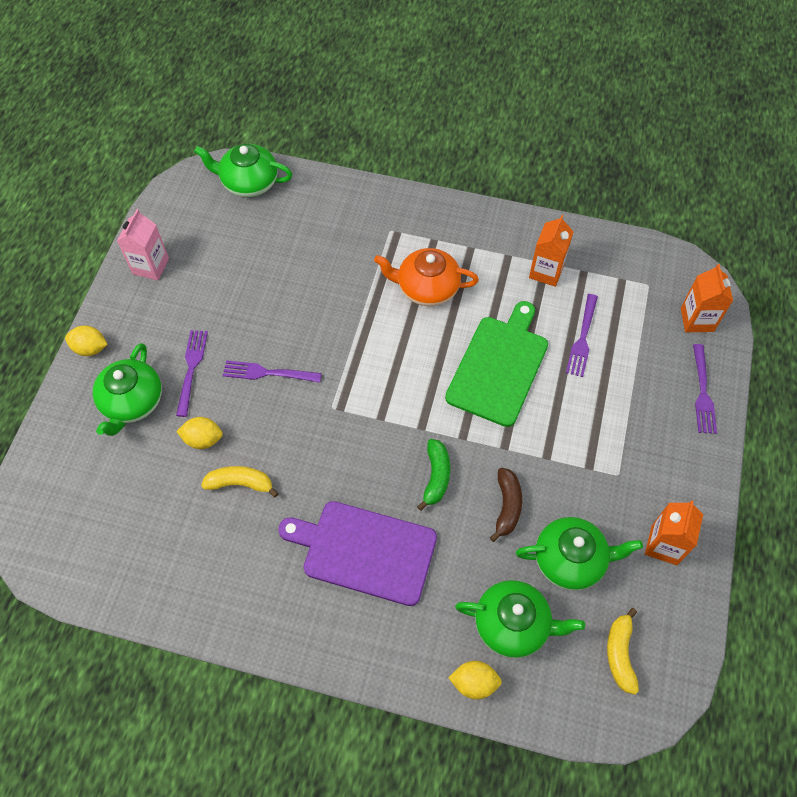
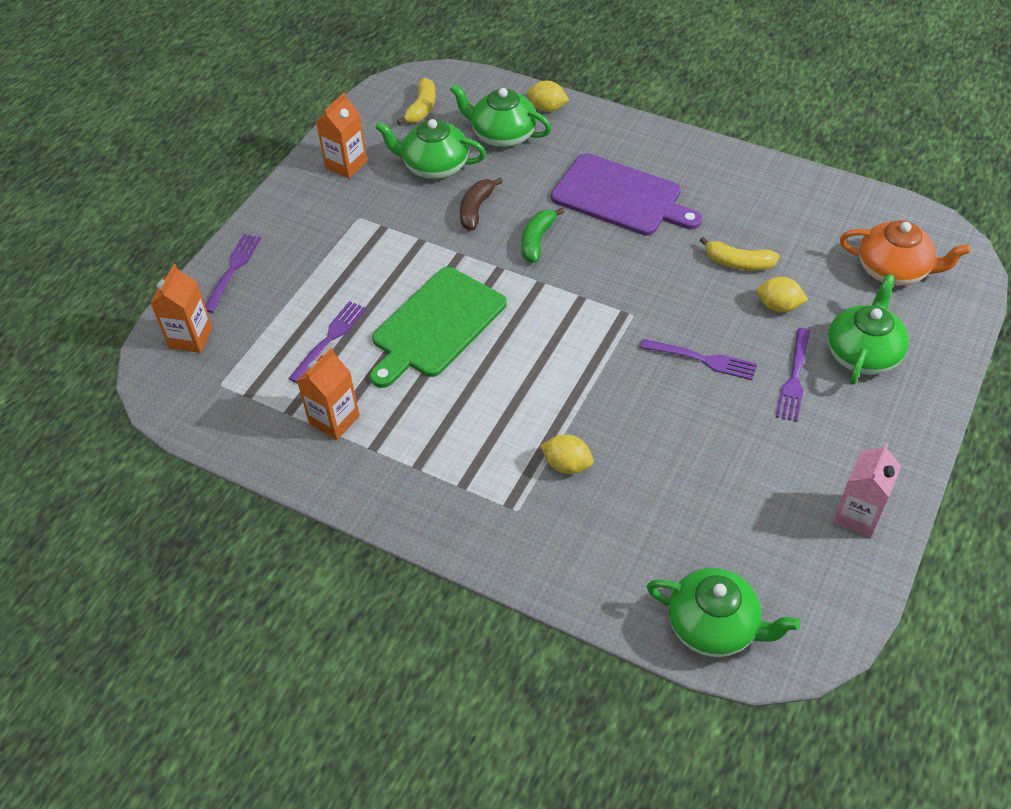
camera: 165 degrees left, 10 degrees down
(90, 348) = (924, 420): yellow lemon -> yellow lemon (567, 465)
(427, 288) = (490, 424): orange teapot -> orange teapot (893, 270)

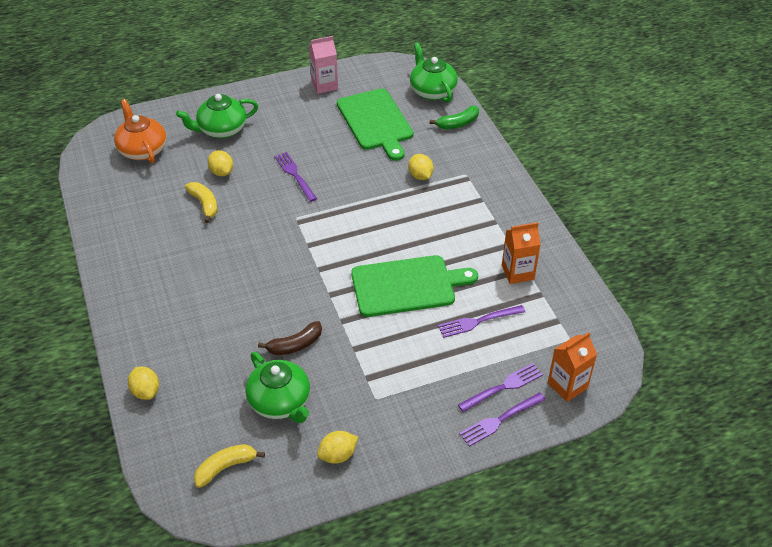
camera: 140 degrees left, 5 degrees down
(346, 164) = (338, 455): orange carton -> yellow lemon
(502, 135) = (204, 392): green teapot -> none
(537, 240) = (287, 295): green banana -> green banana (458, 123)
(621, 197) = (202, 287): purple cutting board -> none
(716, 506) = (376, 122): none -> green cutting board
(794, 378) = (267, 141): purple fork -> purple fork (503, 387)

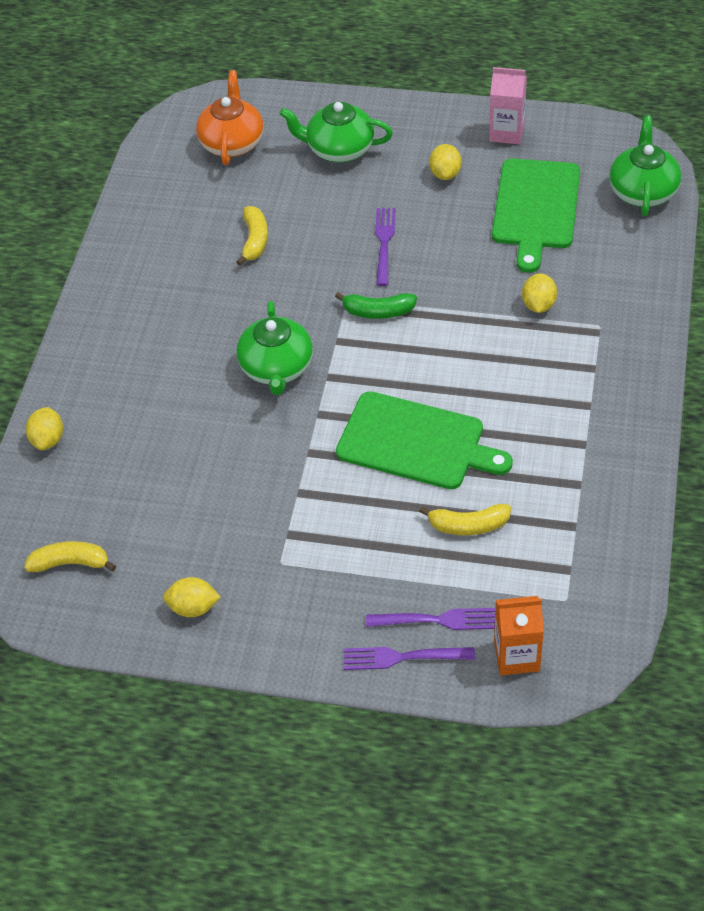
camera: 35 degrees right, 5 degrees up
(221, 172) = (301, 206): yellow lemon -> yellow lemon (445, 174)
(280, 402) = (175, 517): green teapot -> green teapot (277, 368)
(295, 345) = (237, 458): brown banana -> none
(458, 123) = (642, 250): green banana -> green banana (378, 312)
(478, 321) = (468, 525): purple fork -> yellow banana
(518, 272) = (566, 485): orange carton -> none

